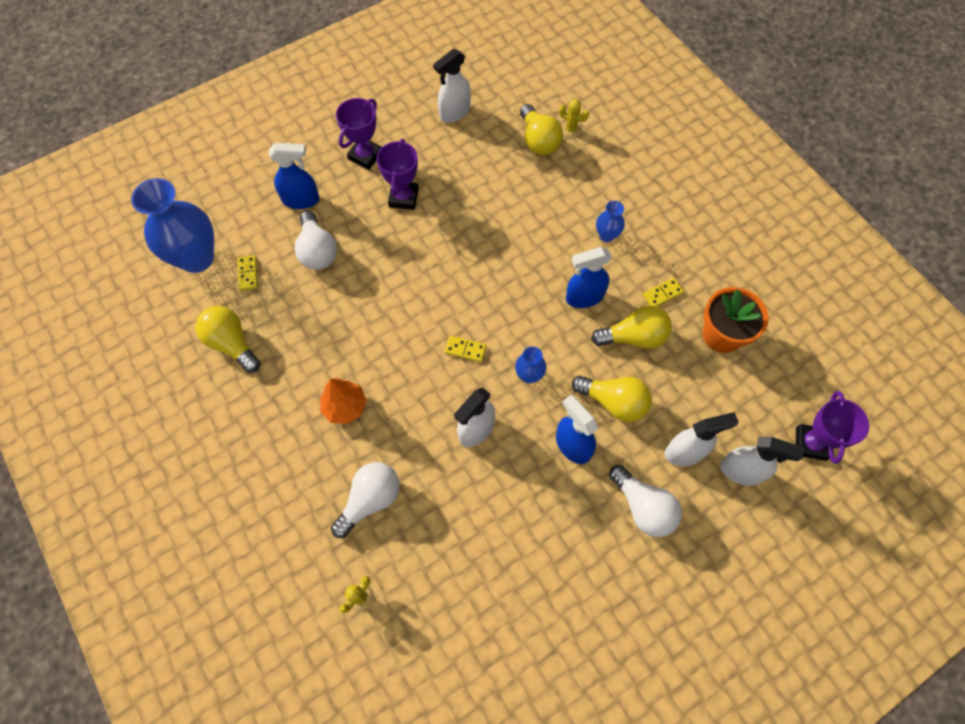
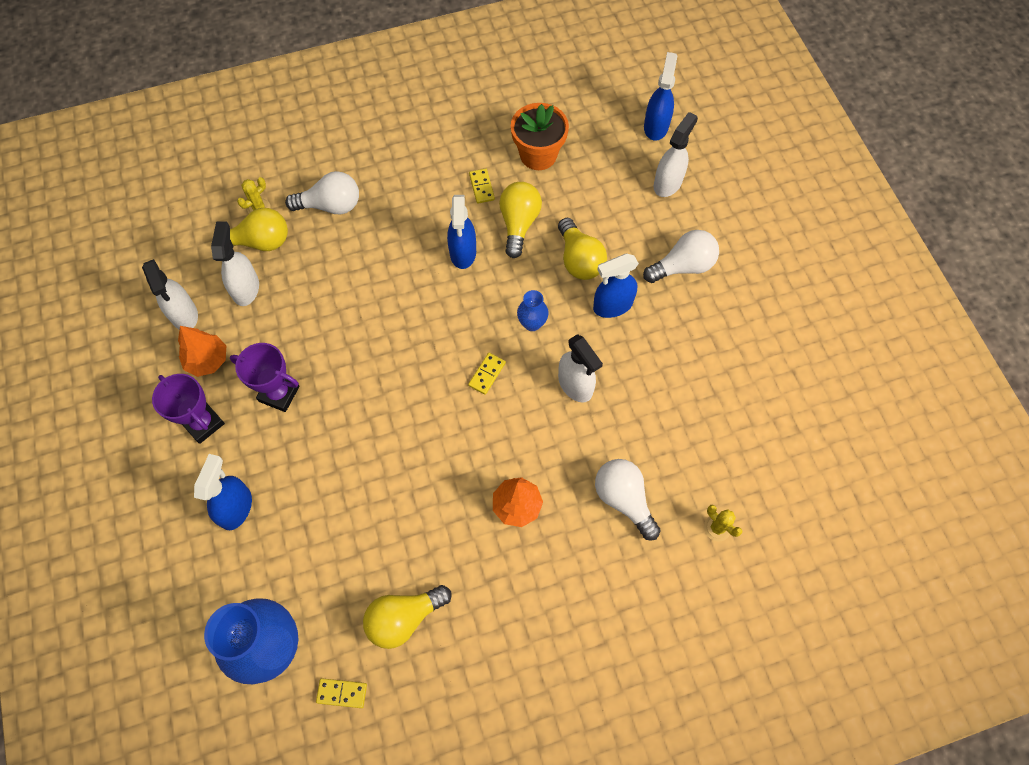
camera: 75 degrees left, 0 degrees up
(248, 274) = (317, 586): yellow domino -> yellow domino (342, 693)
(317, 251) = (315, 501): white light bulb -> white light bulb (331, 205)
(419, 141) = (207, 360): none -> orange tree
(606, 235) = (401, 213): blue vase -> none
(613, 402) = (579, 260): yellow light bulb -> yellow light bulb turned 120 degrees clockwise
(685, 452) = (641, 218): white spray bottle -> white spray bottle (246, 288)
(811, 443) = (656, 126): purple trophy -> blue spray bottle

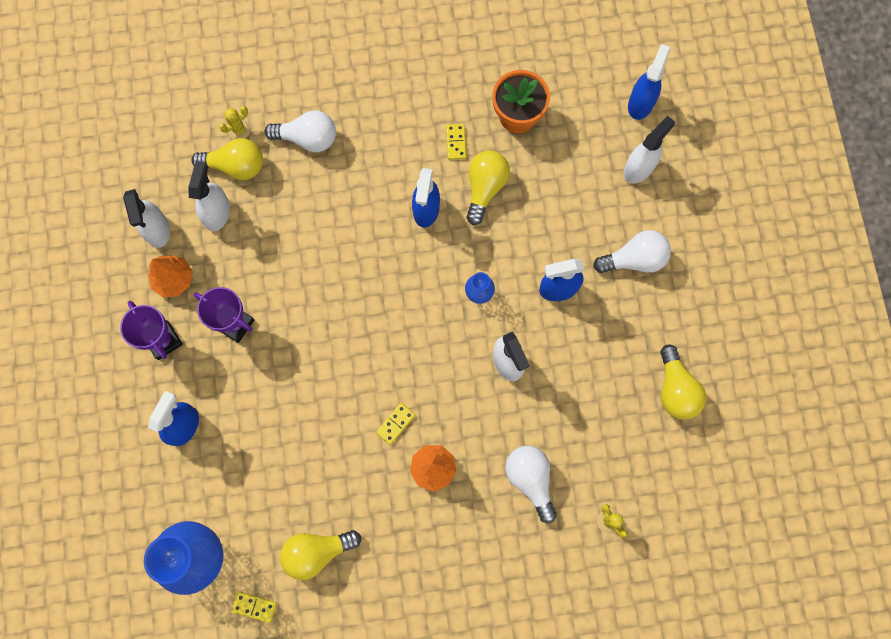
camera: 10 degrees right, 10 degrees up
(487, 374) = (428, 337): yellow domino -> yellow domino (396, 424)
(579, 260) = (536, 236): yellow light bulb -> yellow light bulb (675, 389)

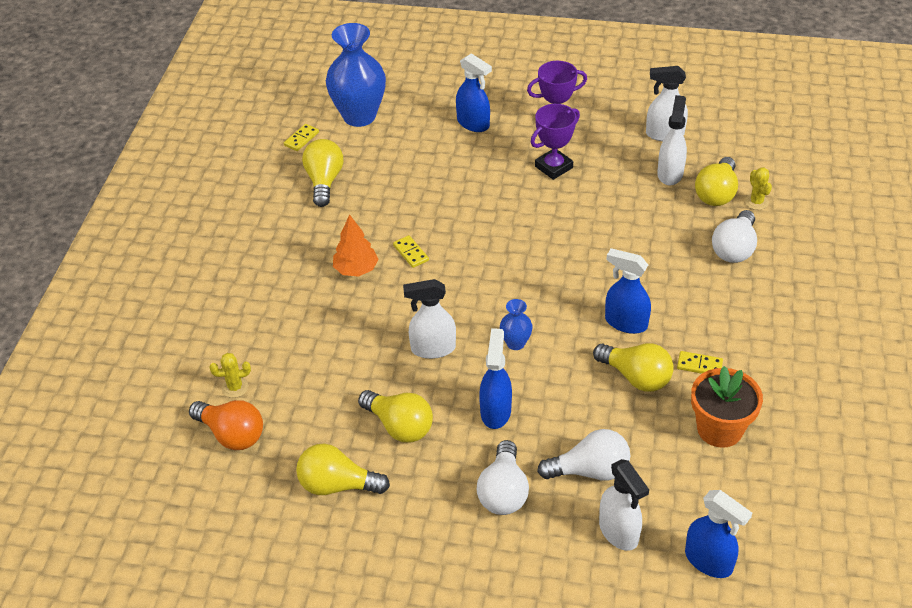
camera: 110 degrees right, 30 degrees down
(174, 280) = (611, 137): orange tree -> none
(217, 212) = (670, 173): white spray bottle -> white spray bottle turned 105 degrees counterclockwise
(530, 479) = (308, 337): white light bulb -> white light bulb (590, 471)
(600, 361) = (399, 426): none -> yellow light bulb
(658, 500) = (232, 434): none -> orange light bulb

